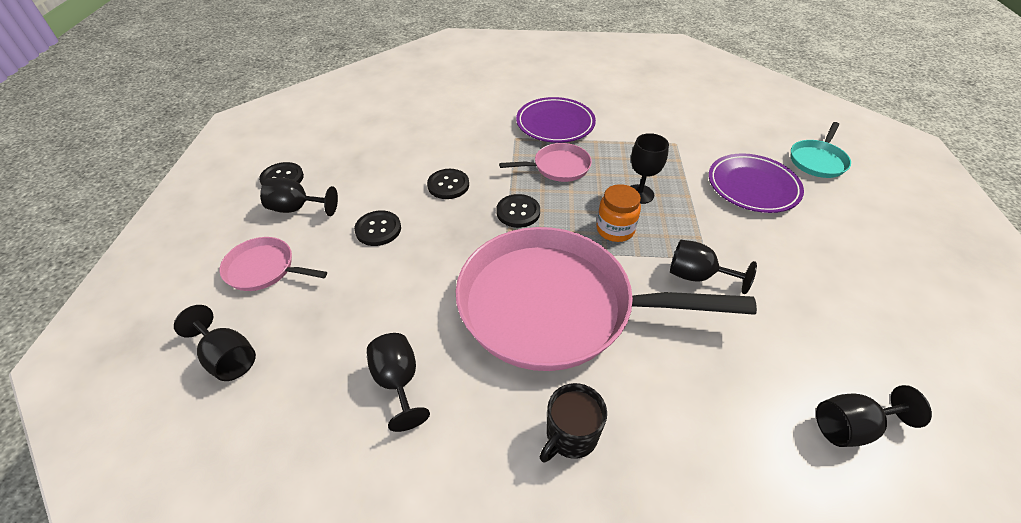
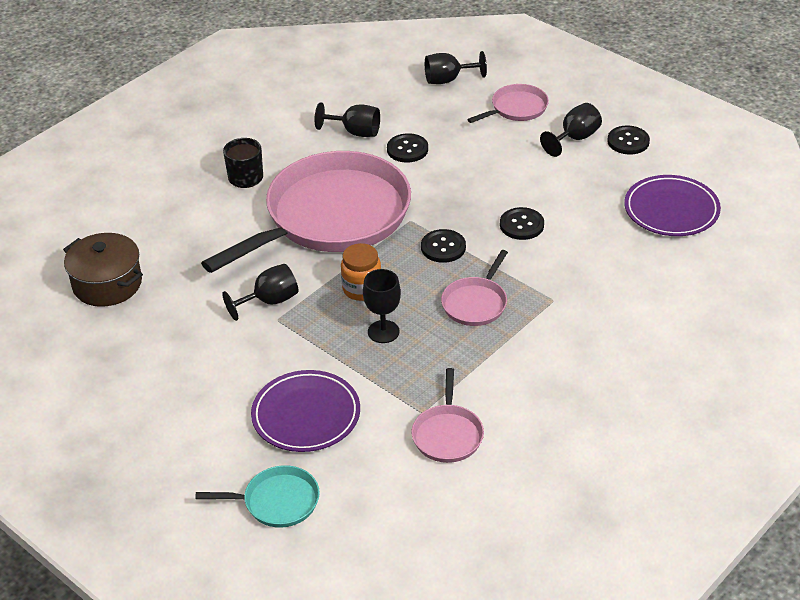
camera: 130 degrees right, 5 degrees down
(378, 229) = (504, 169): black button -> black button (407, 149)
(555, 124) = (549, 342): purple plate -> purple plate (671, 210)
(676, 126) = (447, 435): none -> pink pan
(817, 161) = (277, 501): turquoise pan -> turquoise pan turned 105 degrees clockwise
(851, 427) = (107, 284): black goblet -> brown pot

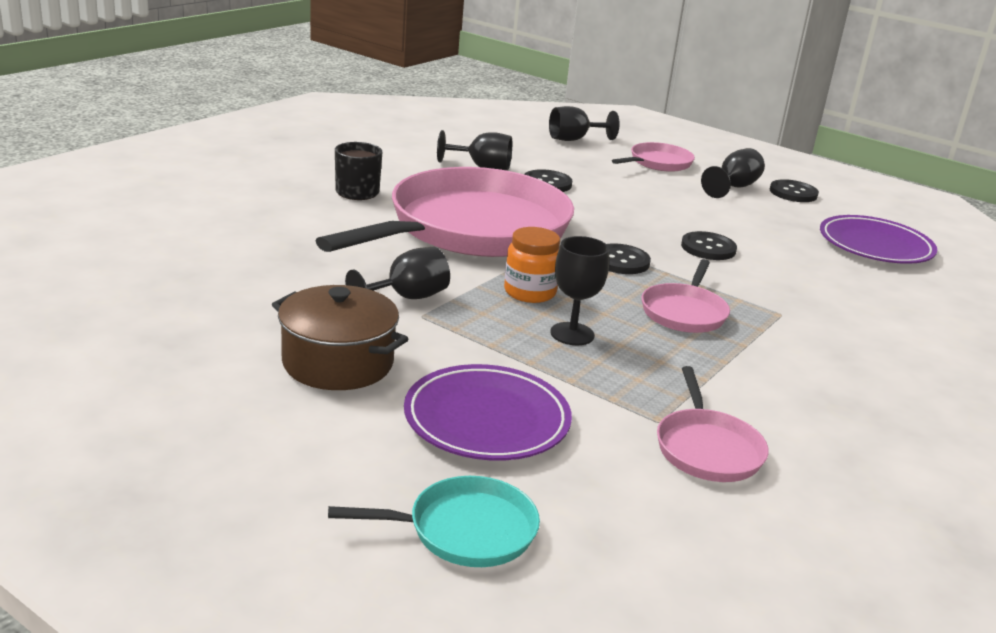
camera: 10 degrees left, 15 degrees down
(107, 284) = (176, 271): brown pot -> brown pot (338, 363)

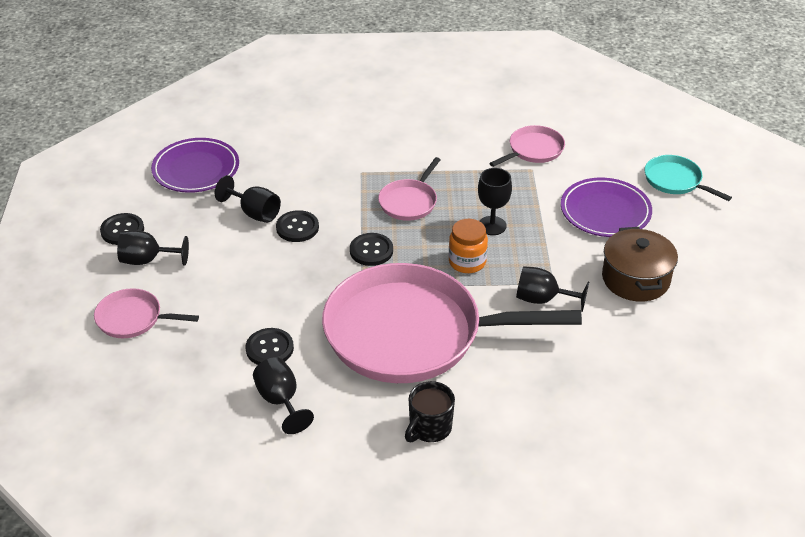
camera: 125 degrees left, 15 degrees up
(574, 139) = (125, 393): black goblet -> black goblet (254, 213)
(684, 312) = (409, 202): pink pan -> pink pan turned 135 degrees clockwise

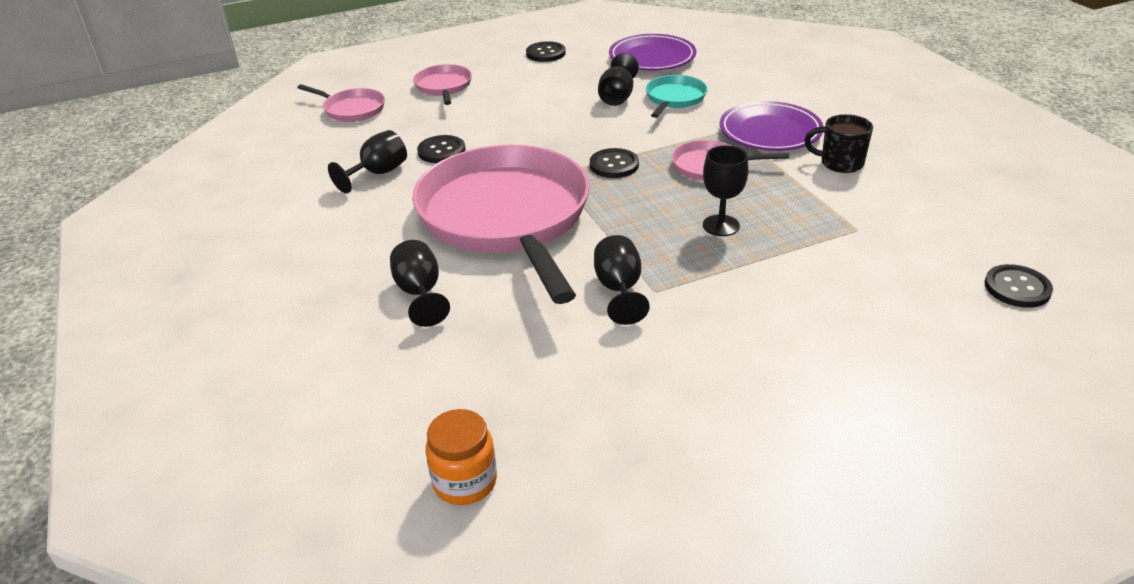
camera: 70 degrees right, 5 degrees down
(147, 260) = (517, 72): black goblet -> black goblet (420, 293)
(297, 227) = (615, 120): black button -> black button (1017, 288)
(429, 428) = (375, 260): black mug -> black mug (840, 163)
(467, 262) = (643, 224): orange jar -> orange jar (465, 482)
(533, 150) = (896, 222): pink pan -> pink pan (352, 109)
(605, 211) = (832, 304): purple plate -> purple plate (770, 131)
(635, 279) = (717, 358): brown pot -> none
(675, 180) = (972, 356): turquoise pan -> turquoise pan (674, 98)

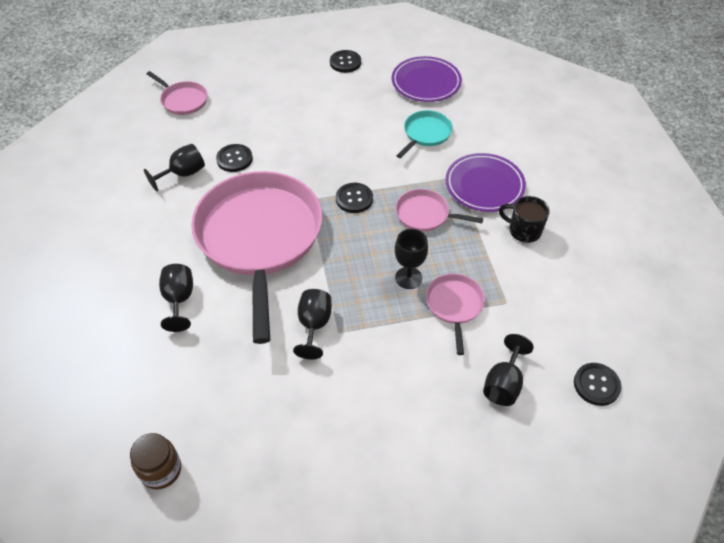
camera: 10 degrees right, 15 degrees up
(443, 86) = (256, 87): pink pan -> pink pan (454, 305)
(465, 482) = (161, 470): orange jar -> brown jar
(617, 96) = (383, 123): black goblet -> black goblet (503, 384)

